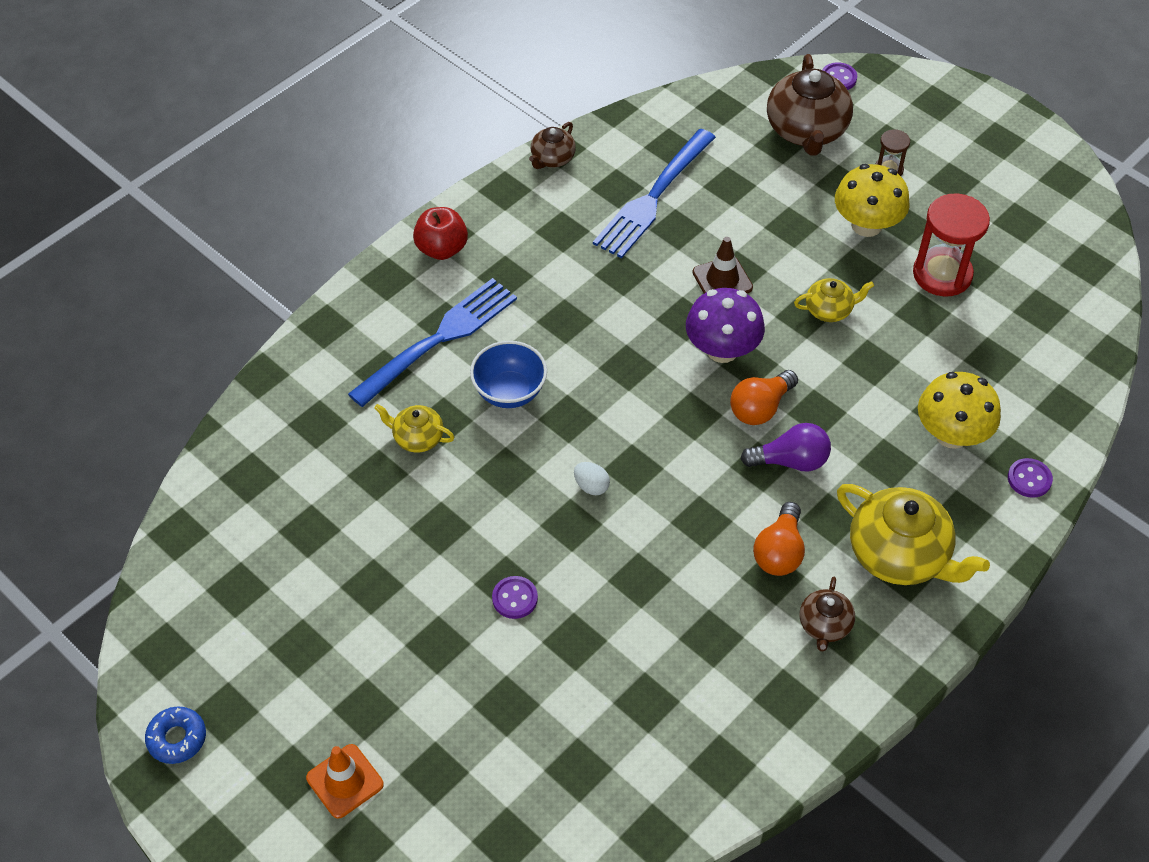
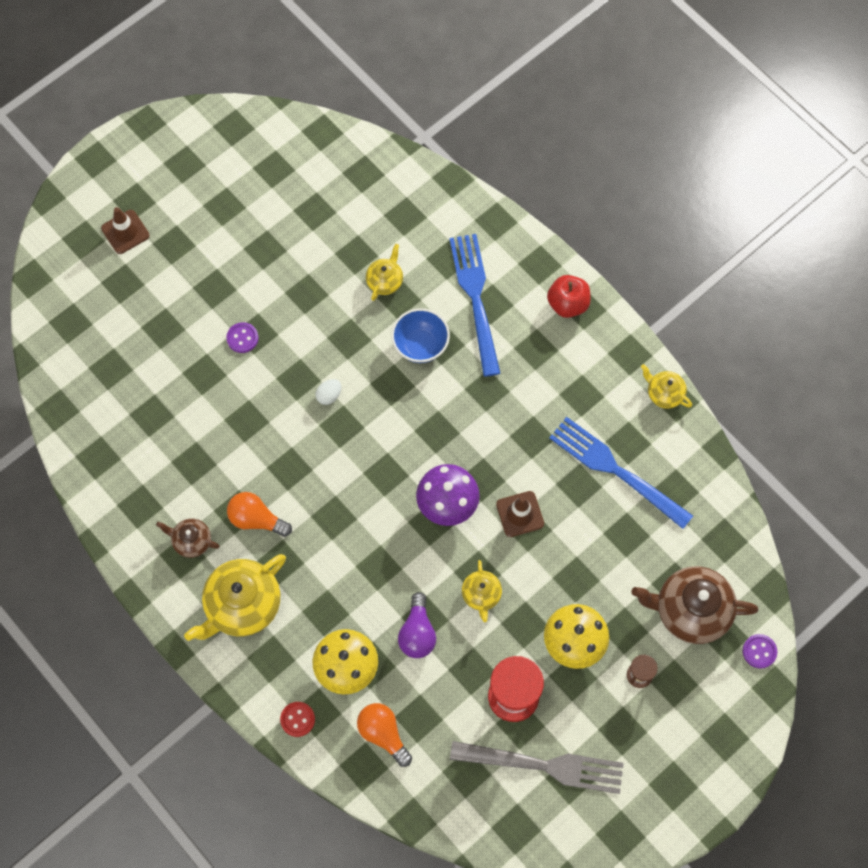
camera: 95 degrees right, 15 degrees up
(177, 738) = (170, 138): blue donut -> none
(345, 781) = (125, 232): orange traffic cone -> brown traffic cone
(439, 339) = (475, 299): blue fork -> blue fork turned 150 degrees counterclockwise
(552, 159) = (664, 393): brown teapot -> yellow teapot
(760, 408) = (387, 525): orange light bulb -> orange light bulb (383, 734)
(790, 461) = (335, 540): purple light bulb -> purple light bulb (417, 633)
(1012, 244) = (544, 766): none -> grey fork
(1029, 479) = (297, 719): purple button -> red button

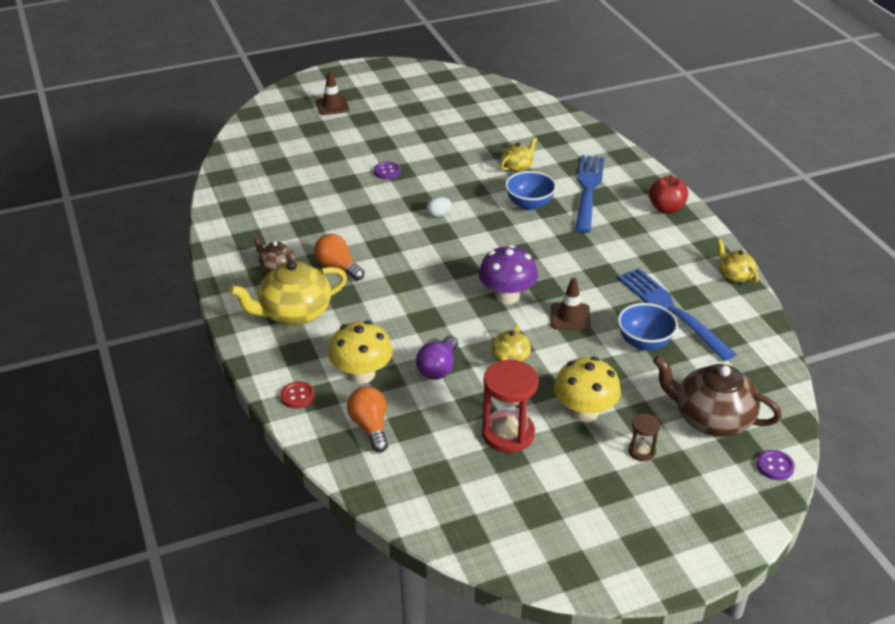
camera: 20 degrees right, 30 degrees down
(544, 766) = (515, 492): grey fork -> none
(602, 527) = (644, 342): none -> blue bowl

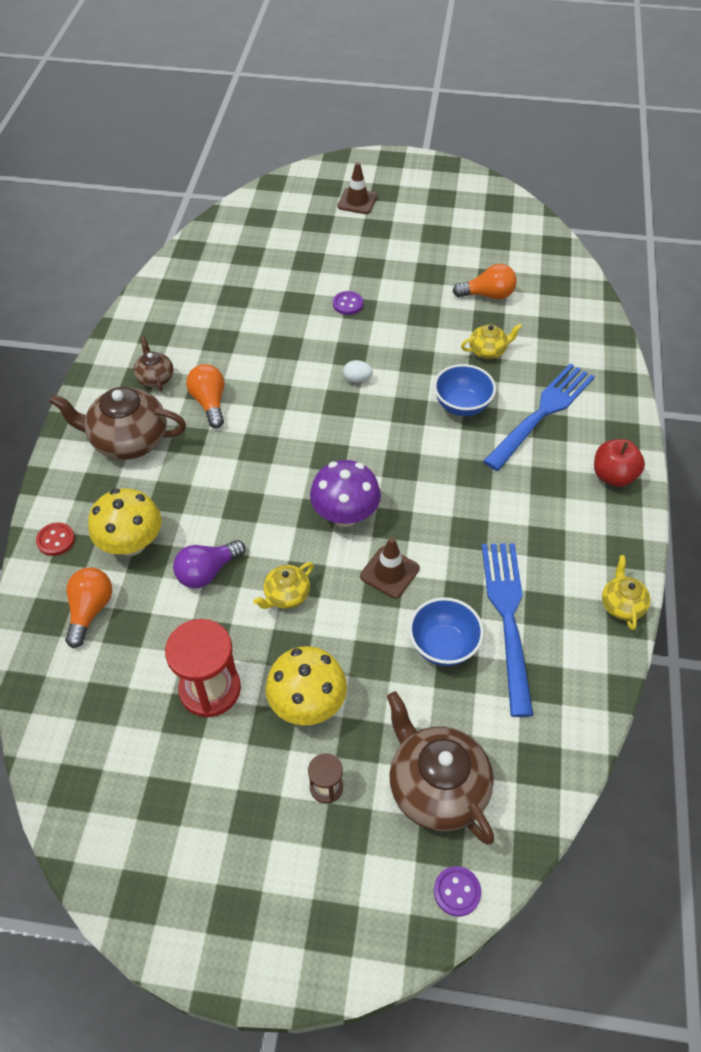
camera: 30 degrees right, 15 degrees up
(294, 313) = (128, 440): yellow teapot -> brown teapot
(486, 134) = (487, 295): none -> orange light bulb

